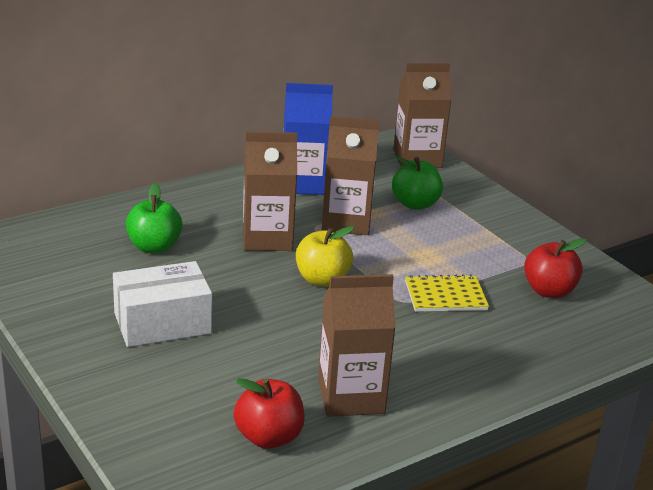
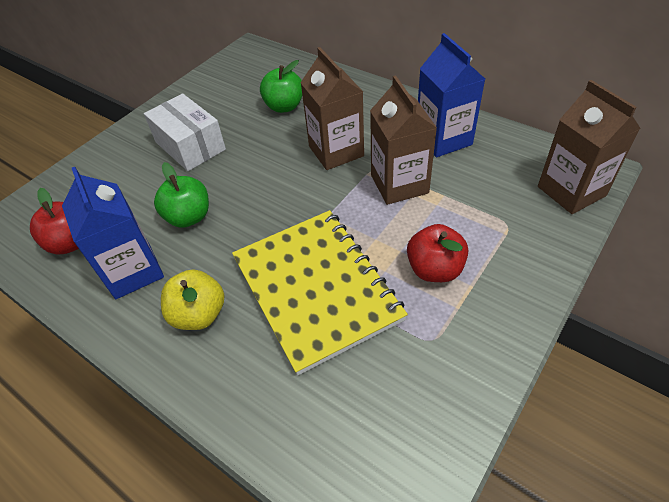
camera: 75 degrees right, 20 degrees up
(322, 279) = (294, 201): yellow apple -> yellow apple (199, 314)
(351, 396) = (133, 271): brown carton -> blue carton
(415, 204) = (473, 217): green apple -> green apple (189, 217)
(445, 296) = (316, 288): yellow notebook -> yellow notebook, size x2.05
(549, 291) = (379, 375): red apple -> red apple (434, 269)

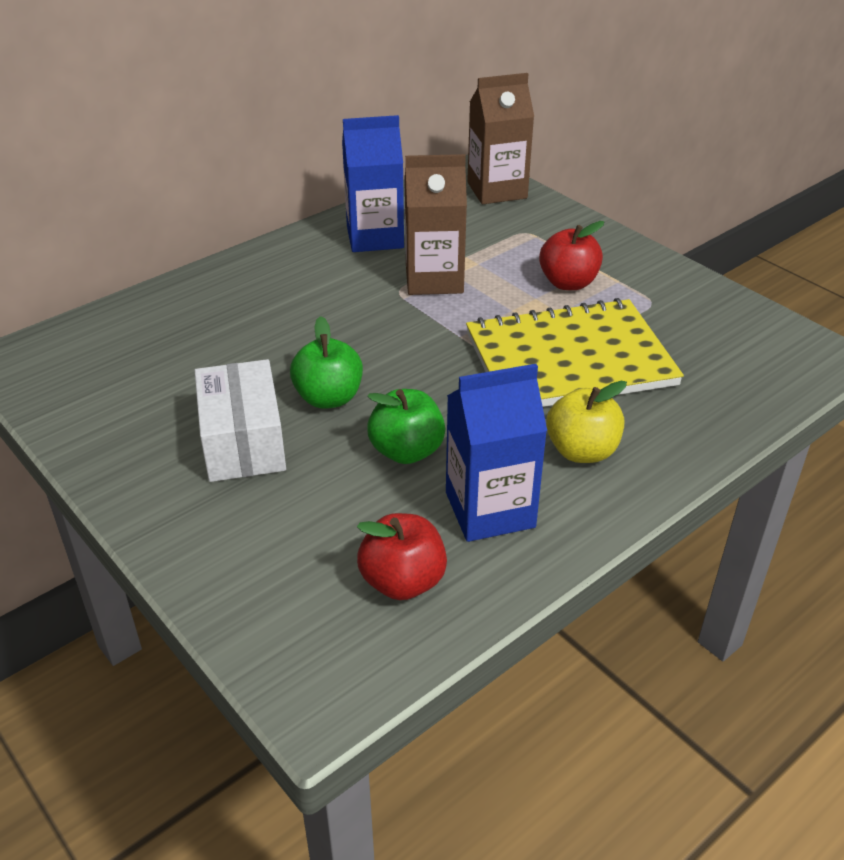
camera: 80 degrees left, 10 degrees down
(190, 146) = (243, 442): white box -> white box turned 75 degrees counterclockwise
(284, 106) = (215, 341): green apple -> green apple (328, 398)
(336, 151) = (347, 312): brown carton -> none

